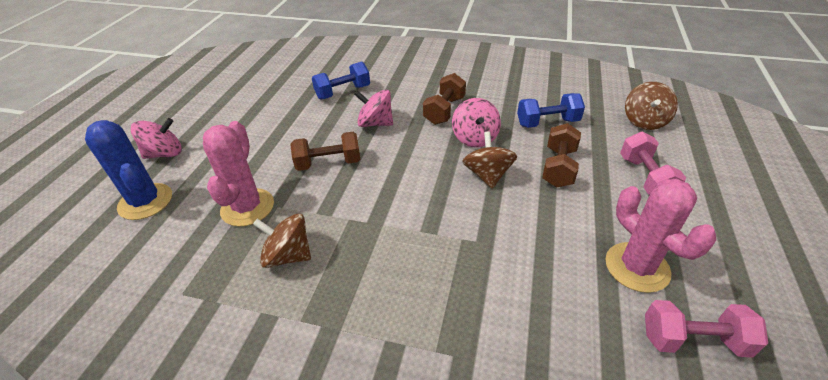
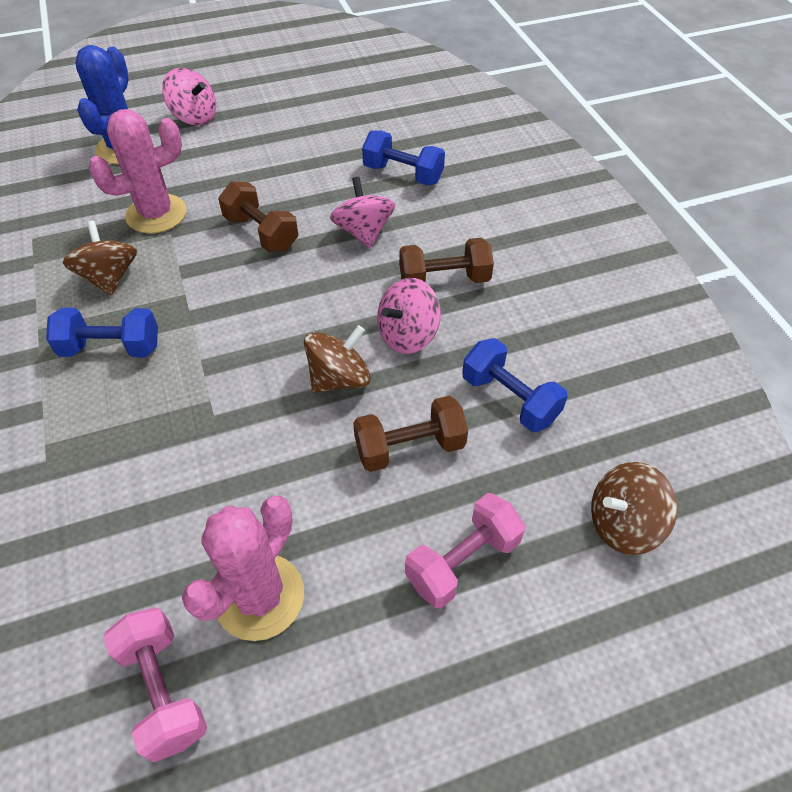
camera: 55 degrees right, 10 degrees up
(366, 277) = (111, 348): none -> blue dumbbell

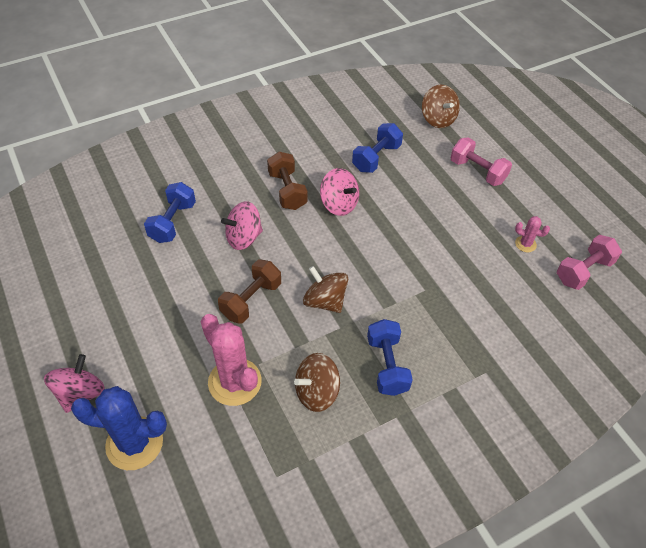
camera: 100 degrees left, 0 degrees up
(259, 596) = (525, 244): pink cactus -> pink cactus, size x0.47
(339, 378) = (381, 232): brown spinning top -> brown spinning top (325, 301)
(409, 447) = (420, 196): brown dumbbell -> none

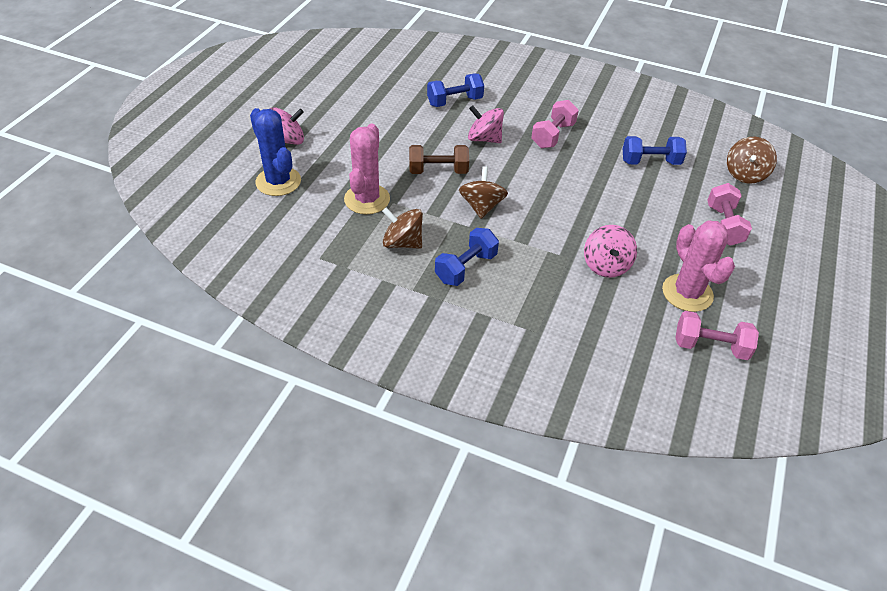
camera: 50 degrees right, 5 degrees down
(287, 191) = (553, 135): brown dumbbell -> pink dumbbell
(339, 204) = (577, 167): pink spinning top -> pink spinning top (606, 265)
(525, 244) = (687, 293): pink cactus -> pink cactus, size x2.14

